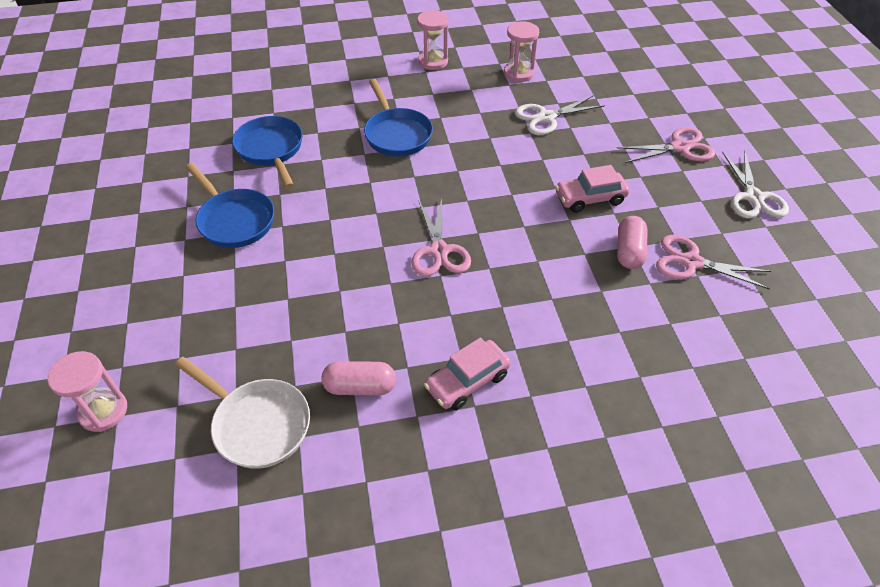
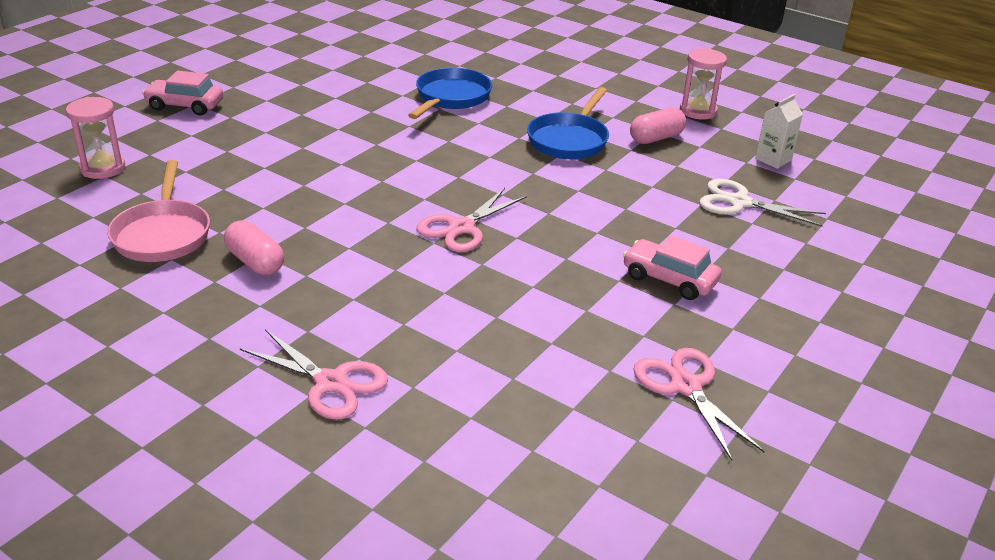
camera: 45 degrees right, 15 degrees down
(234, 220) = (351, 122): blue pan -> none
(257, 424) = (162, 234): white pan -> pink pan
(467, 381) = (330, 314): pink car -> pink car (185, 106)
(519, 73) = (773, 159): pink hourglass -> white carton
(629, 251) = (634, 336): pink capsule -> pink capsule (656, 138)
(680, 147) = (854, 304): pink scissors -> pink scissors (331, 383)
(753, 197) = (870, 392): white scissors -> none

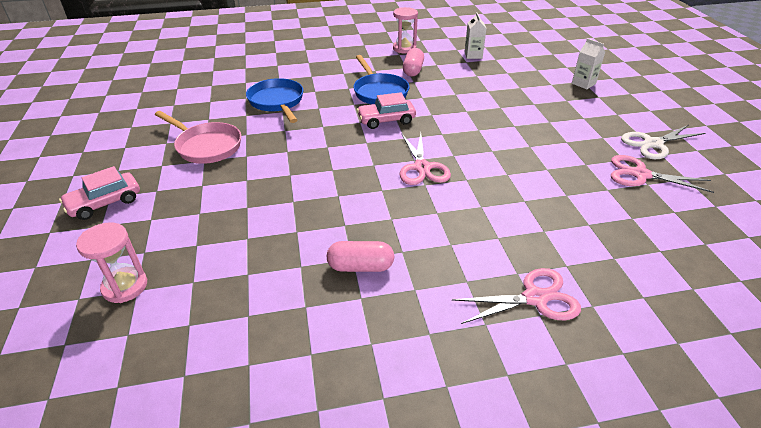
camera: 45 degrees left, 5 degrees up
(162, 234) = (267, 296): pink pan -> pink pan (206, 146)
(669, 279) = (544, 132): pink car -> pink car (386, 120)
(739, 203) = (499, 81): white scissors -> white scissors (653, 144)
(857, 266) = (583, 83): none -> white carton

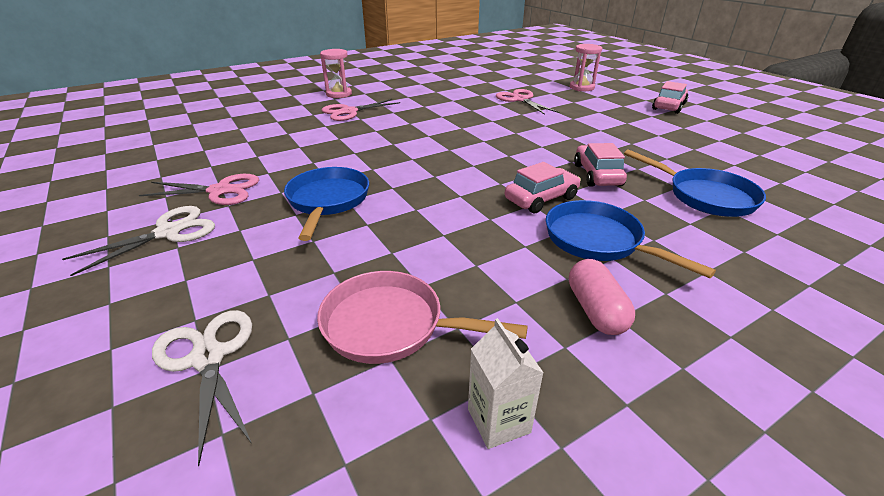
camera: 160 degrees right, 5 degrees down
(206, 146) = (679, 143): pink pan -> pink pan (391, 325)
(324, 130) = (597, 175): none -> pink car
(360, 266) = (463, 108): pink capsule -> none
(404, 48) = (697, 400): pink hourglass -> pink hourglass (339, 94)
(422, 167) = (460, 160): pink scissors -> pink scissors (520, 100)
(544, 147) = (327, 201): none -> blue pan
(583, 83) = (208, 358): white carton -> white scissors

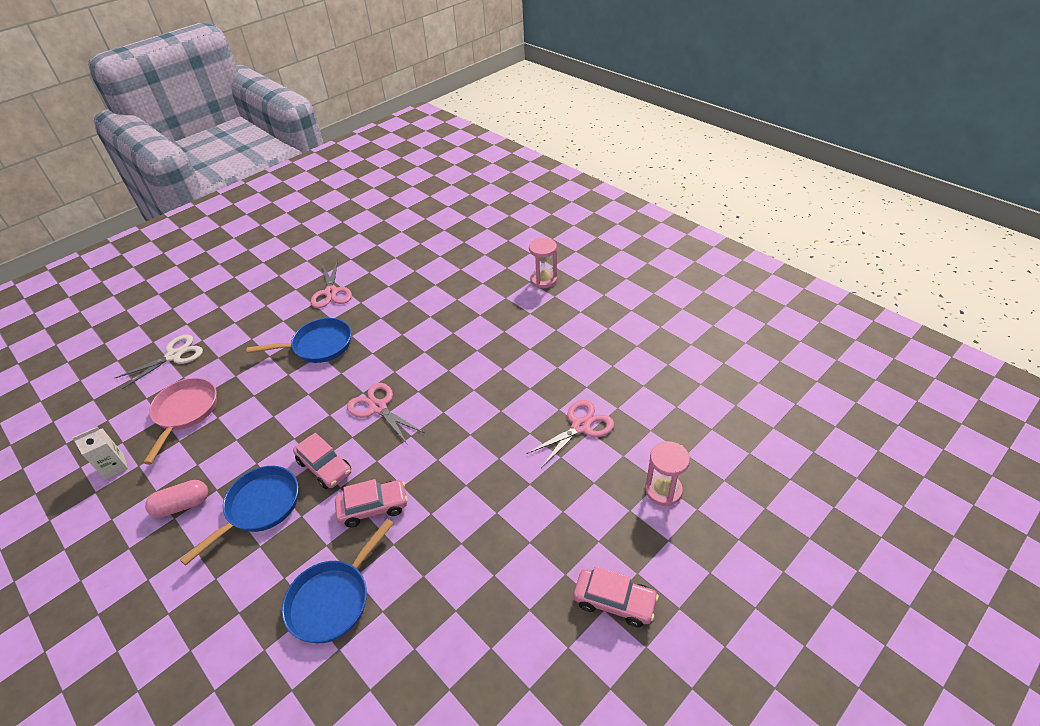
camera: 80 degrees right, 10 degrees up
(168, 232) = (280, 295): white scissors -> none
(349, 112) = (495, 302): pink scissors -> pink scissors (378, 408)

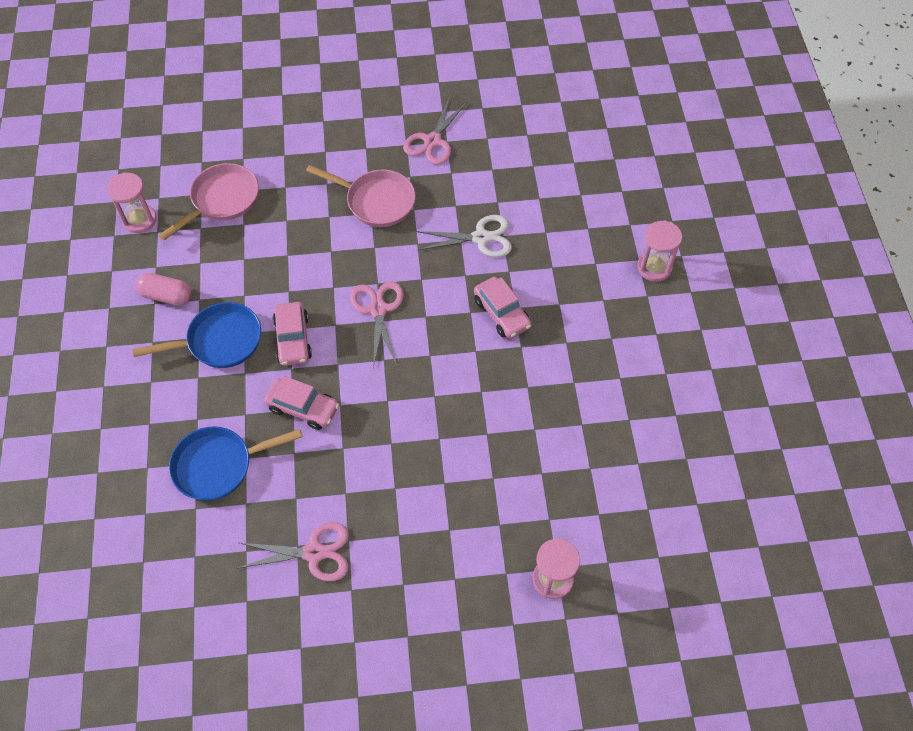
camera: 35 degrees right, 15 degrees up
(114, 467) = (140, 220): white carton -> pink hourglass
(174, 356) = (249, 128): white scissors -> white scissors (481, 238)
(318, 346) = (376, 201): blue pan -> pink pan
(580, 426) = (538, 462): pink scissors -> pink scissors (314, 553)
(614, 601) = (421, 637): pink car -> pink car (502, 313)

